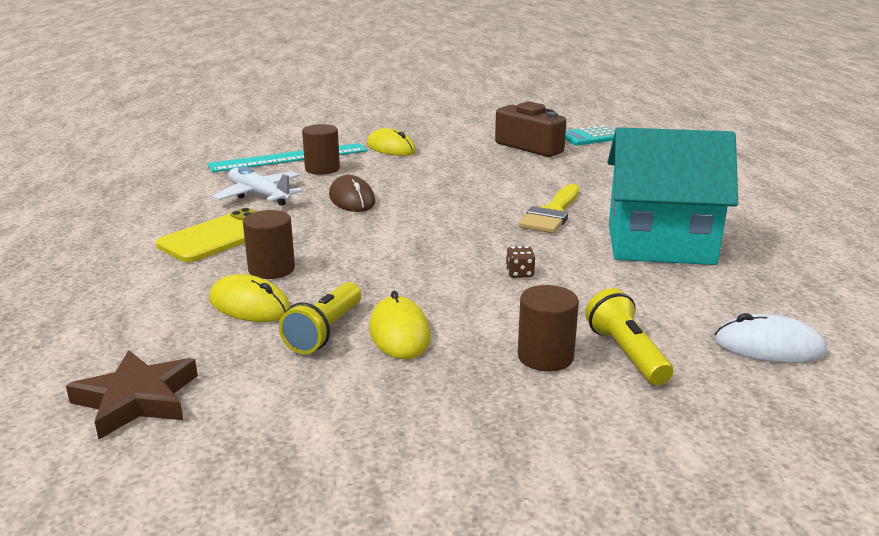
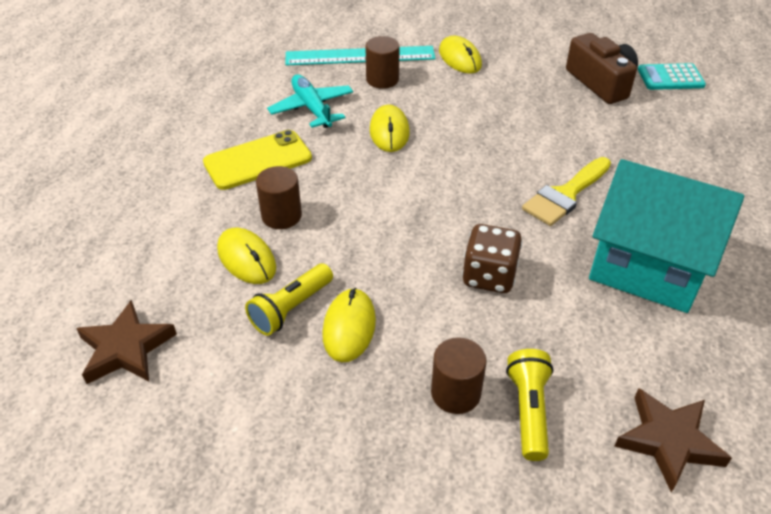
camera: 20 degrees right, 20 degrees up
(259, 195) = (312, 108): white plane -> turquoise plane
(352, 199) = (389, 131): brown mouse -> yellow mouse
(519, 274) = (489, 276): brown dice -> brown dice, size x2.06
(769, 346) = (668, 441): white mouse -> brown star

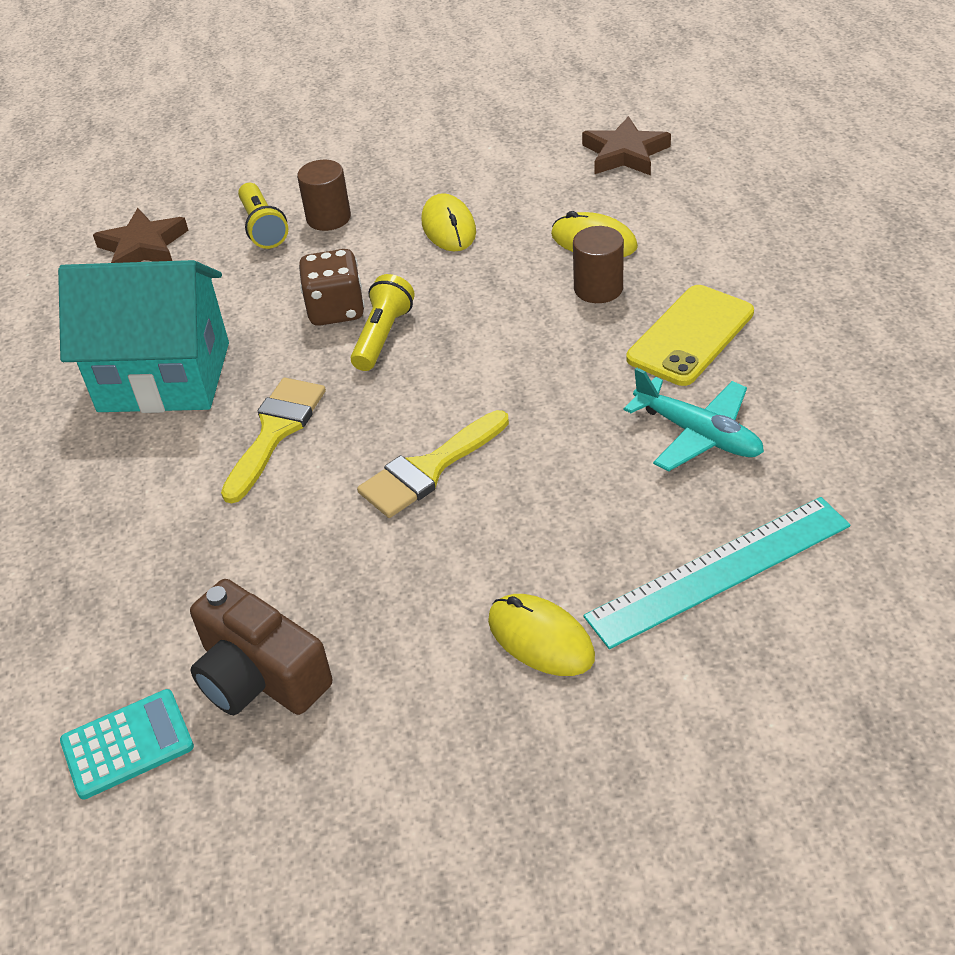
camera: 160 degrees right, 0 degrees up
(291, 308) = (513, 221): yellow flashlight -> yellow flashlight (383, 336)
(382, 79) = (639, 531): brown cylinder -> none
(389, 131) = (557, 439): yellow mouse -> none
(474, 140) = (429, 469): none -> yellow brush

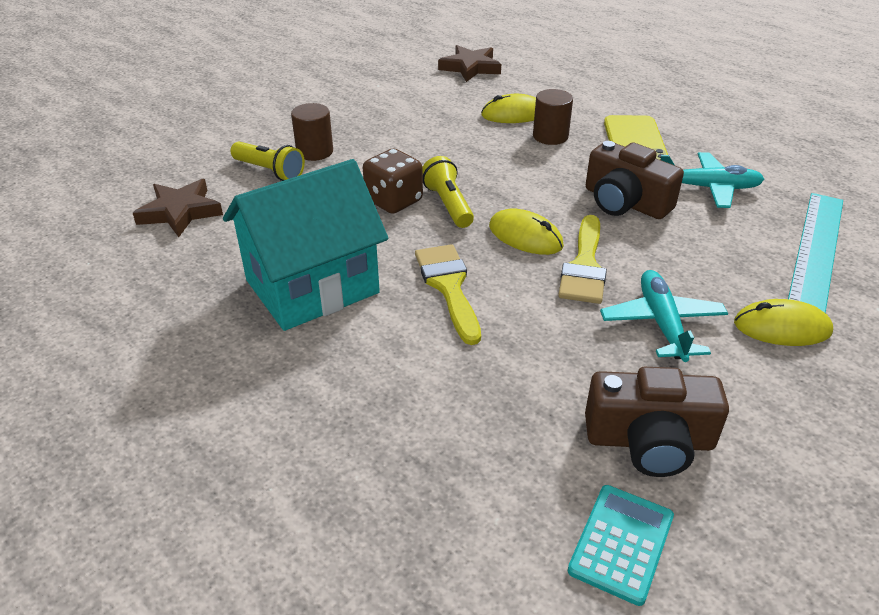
camera: 40 degrees left, 5 degrees down
(423, 569) = (661, 323): none -> turquoise plane
(449, 227) = (410, 133): yellow mouse -> yellow mouse (525, 236)
(572, 411) = (625, 202): none -> brown camera

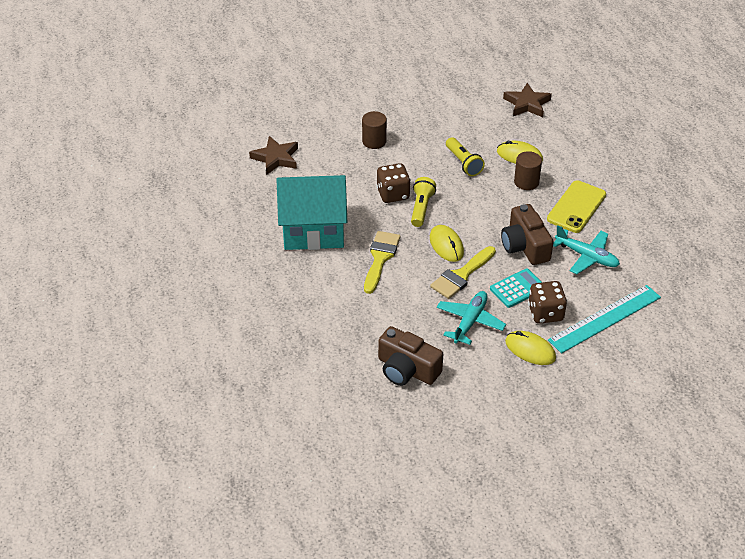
camera: 30 degrees right, 5 degrees up
(269, 171) = (339, 147): yellow flashlight -> yellow flashlight (463, 163)
(621, 543) = (356, 400): turquoise calculator -> turquoise calculator (517, 288)
(742, 271) = (545, 313): none -> brown dice

